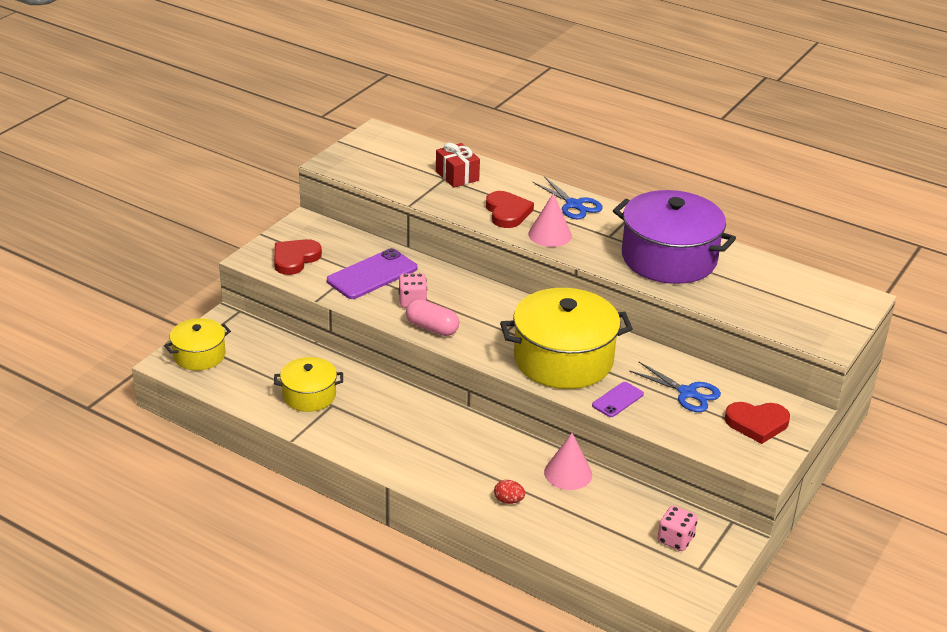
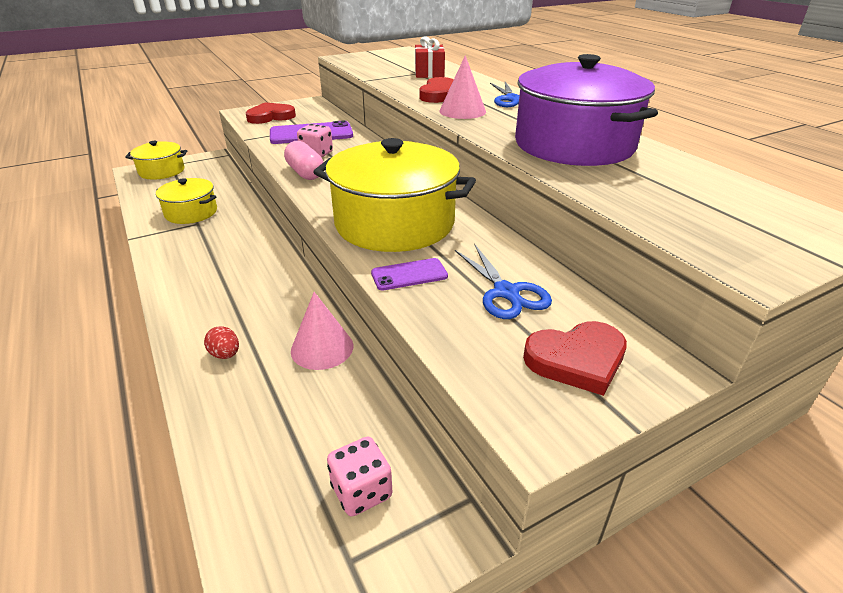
camera: 30 degrees right, 0 degrees up
(757, 423) = (577, 360): red heart -> red heart turned 45 degrees counterclockwise

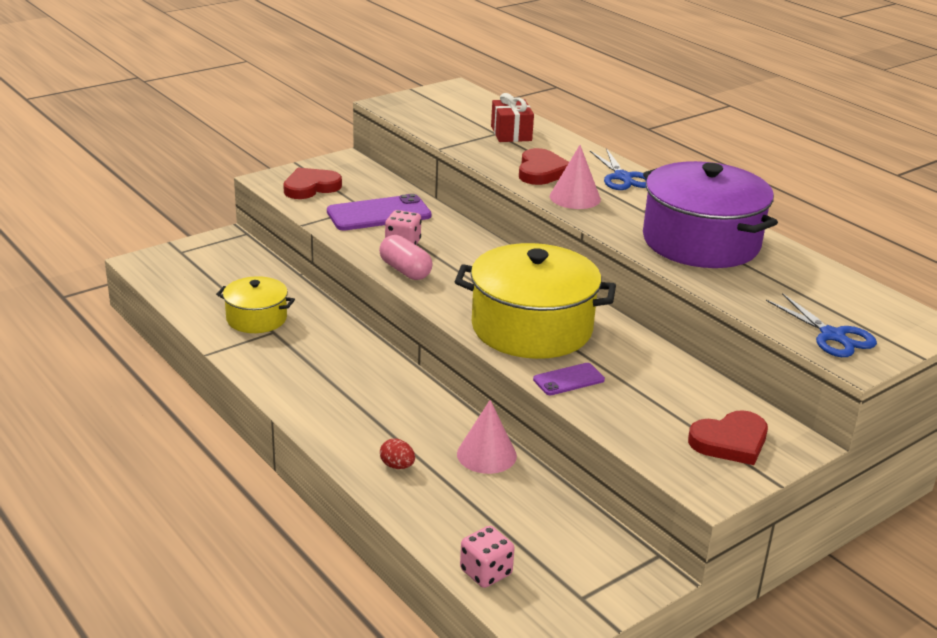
camera: 10 degrees left, 5 degrees down
(162, 171) = (176, 262): yellow pot -> none
(361, 491) = (572, 557): pink dice -> pink dice (486, 572)
(506, 292) = (660, 391): blue scissors -> blue scissors (832, 336)

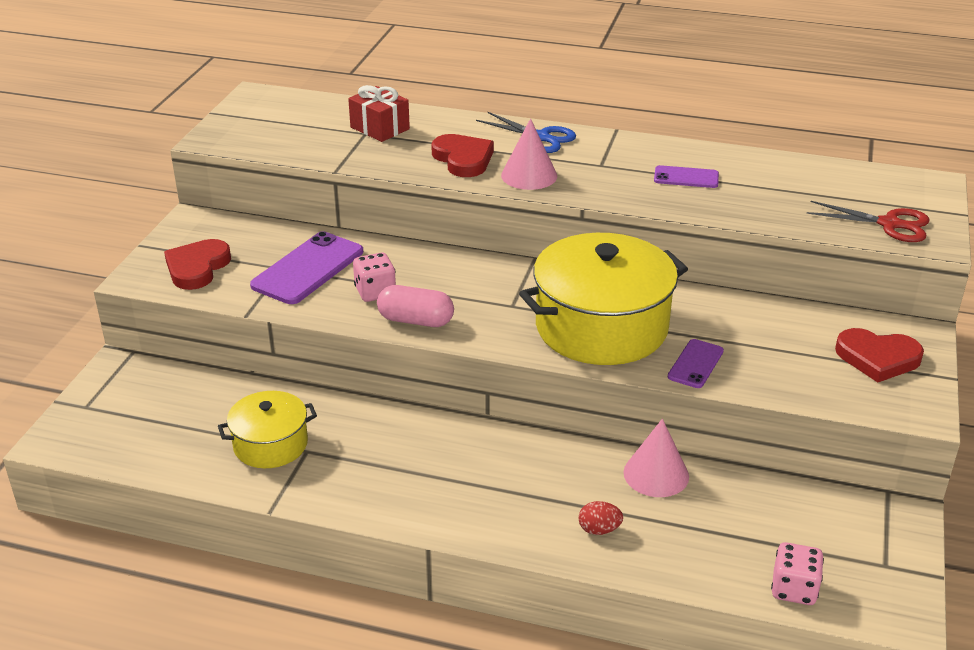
camera: 35 degrees left, 5 degrees up
(701, 242) = (686, 177): purple pot -> purple phone
(730, 442) = (877, 358): red heart -> red heart turned 75 degrees clockwise
(832, 336) = (889, 224): blue scissors -> red scissors

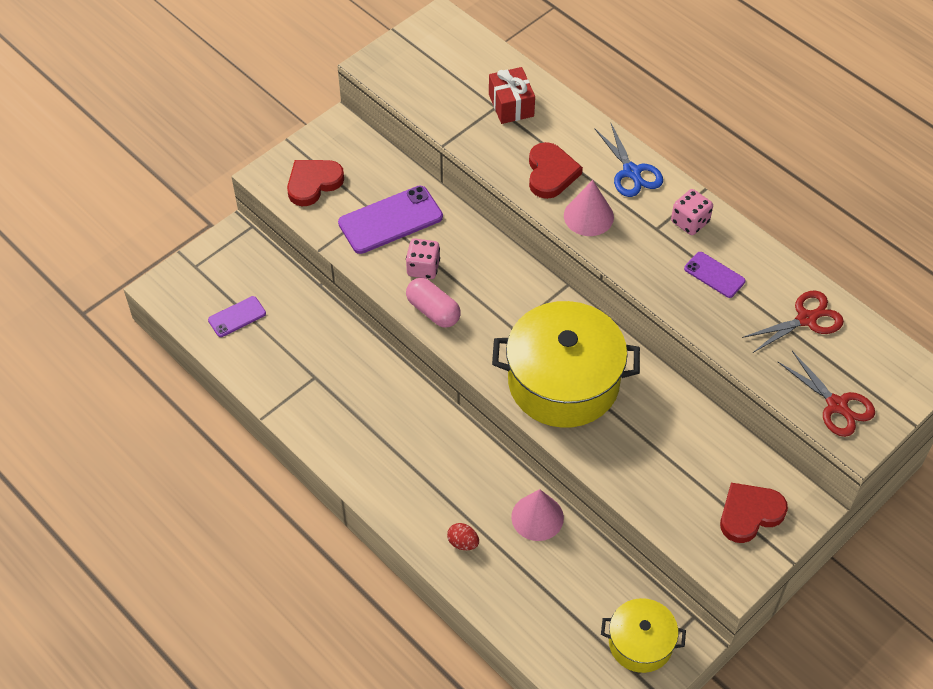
camera: 30 degrees right, 20 degrees up
(270, 444) = (294, 360): yellow pot -> yellow pot (640, 643)
(695, 364) = (605, 451): purple phone -> purple phone (237, 317)
(794, 589) = (556, 657): pink dice -> pink dice (690, 222)
(797, 180) = (806, 319): none -> red scissors
(877, 358) = (749, 514): red heart -> red heart turned 105 degrees clockwise

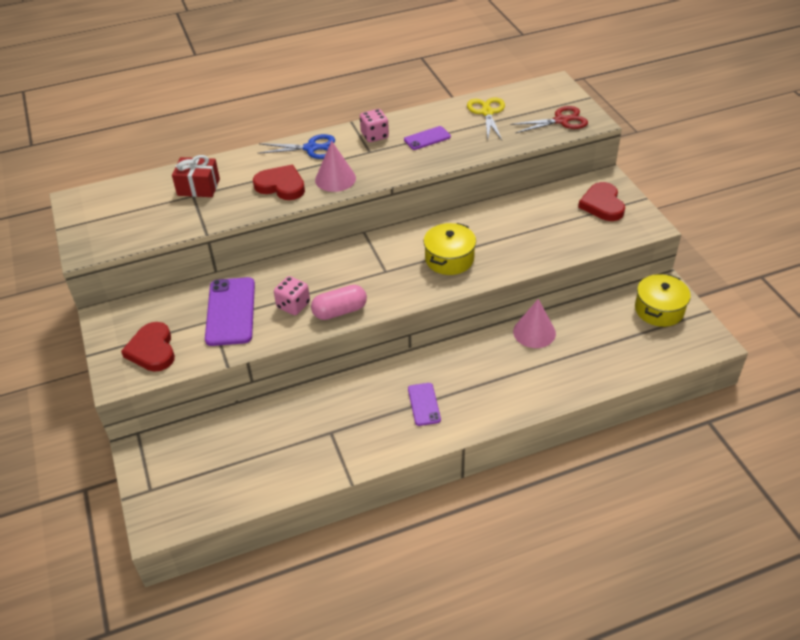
camera: 65 degrees left, 10 degrees down
(237, 317) = (230, 472): purple phone -> purple phone (424, 404)
(463, 543) = (538, 381): red egg -> none
(563, 382) = (449, 259): yellow pot -> yellow pot, size x0.54
(806, 319) = (487, 113): red scissors -> yellow scissors

